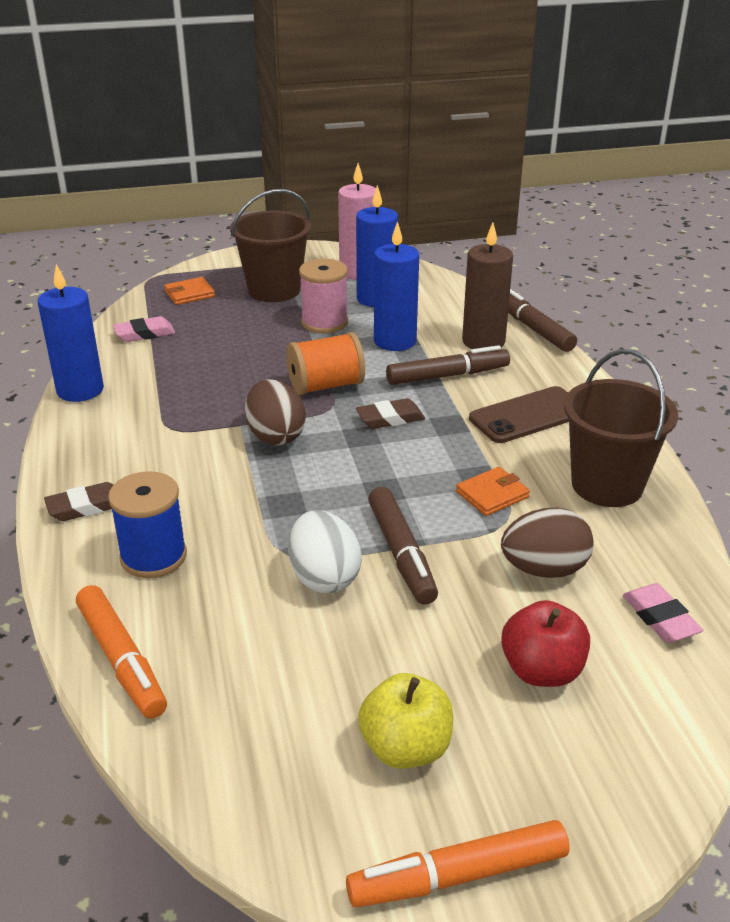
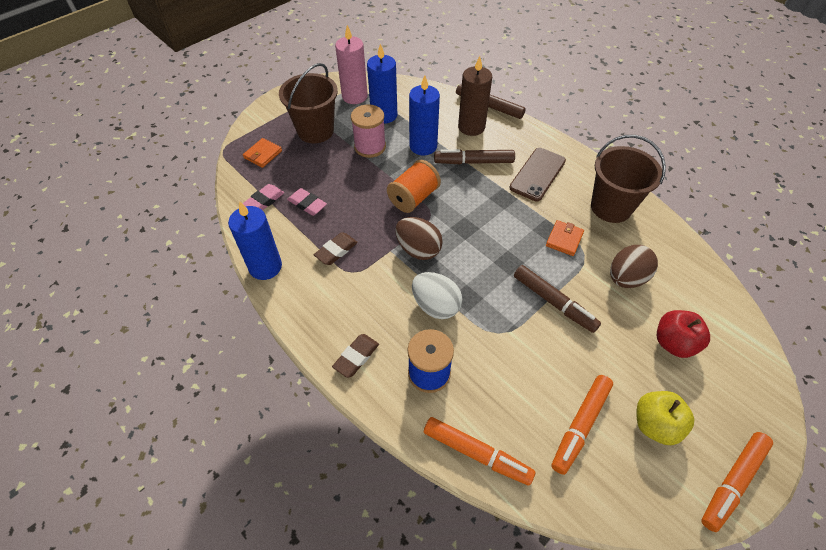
camera: 30 degrees left, 20 degrees up
(291, 696) = (580, 425): none -> orange marker
(324, 577) = (530, 339): white egg -> white egg (435, 306)
(390, 418) = (469, 208): brown eraser -> brown eraser (336, 251)
(447, 376) = (473, 162): brown marker -> brown marker turned 135 degrees counterclockwise
(660, 618) = (696, 282): pink eraser -> pink eraser (307, 204)

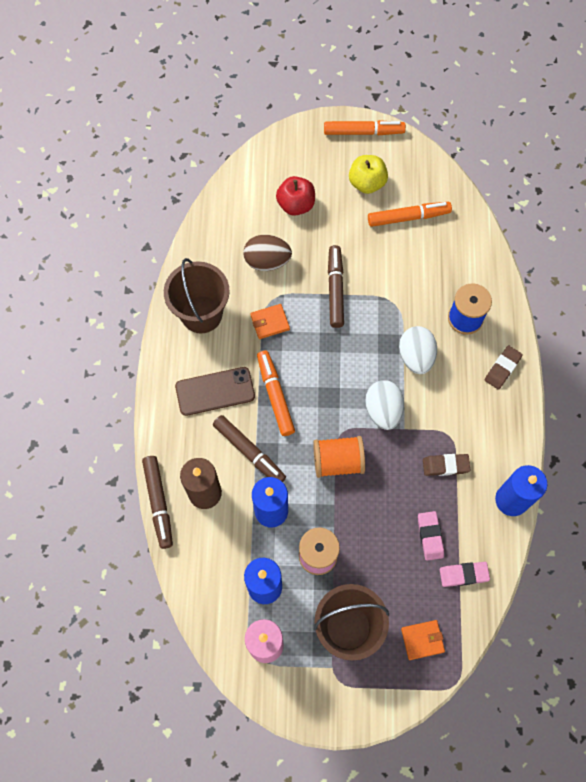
camera: 135 degrees left, 15 degrees up
(356, 357) = (502, 368): brown eraser -> brown eraser turned 45 degrees counterclockwise
(418, 249) = (383, 410): brown egg -> white egg
(476, 453) = (482, 254): orange marker -> orange marker (275, 395)

